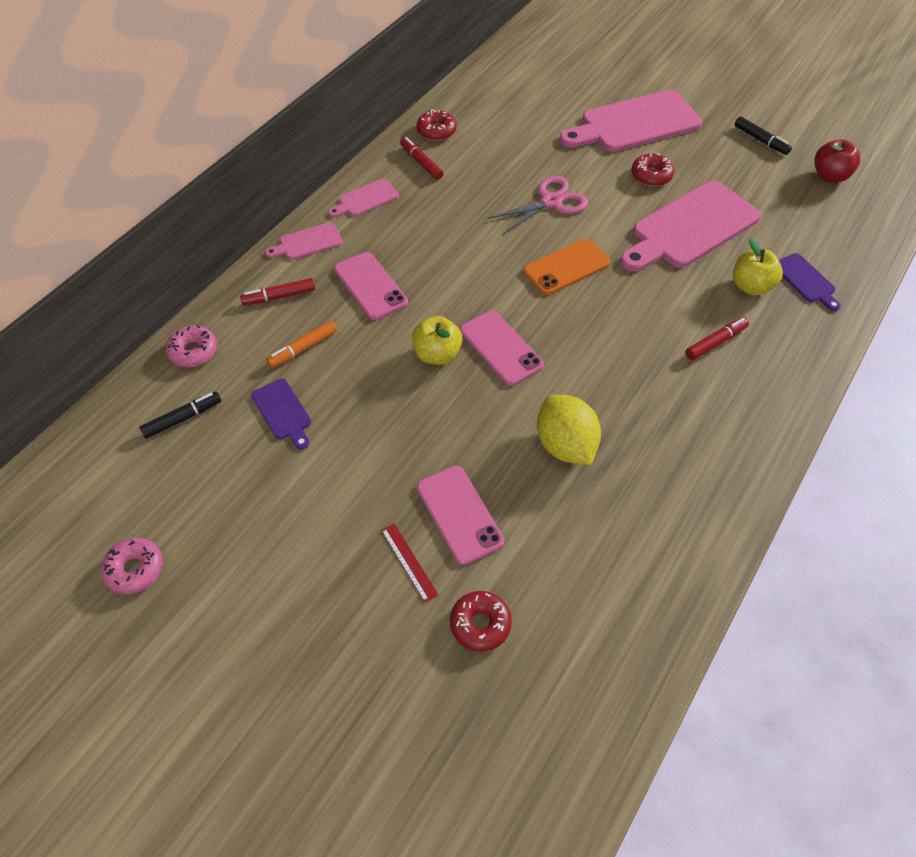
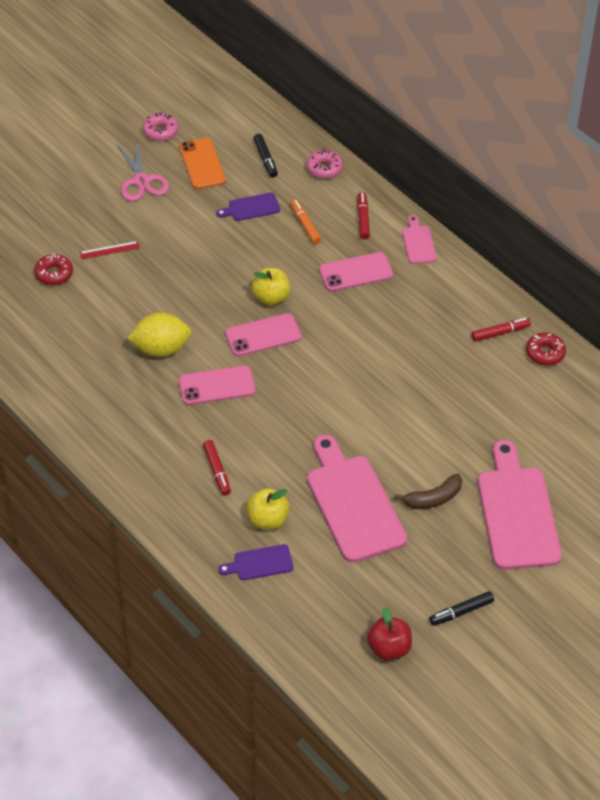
camera: 105 degrees right, 5 degrees down
(365, 199) = (461, 286): pink cutting board -> none
(459, 514) = (132, 281): pink phone -> pink phone (217, 386)
(551, 202) = (419, 412): pink scissors -> pink scissors (141, 181)
(566, 267) = (334, 399): orange phone -> orange phone (202, 164)
(651, 175) = (433, 498): red donut -> brown banana

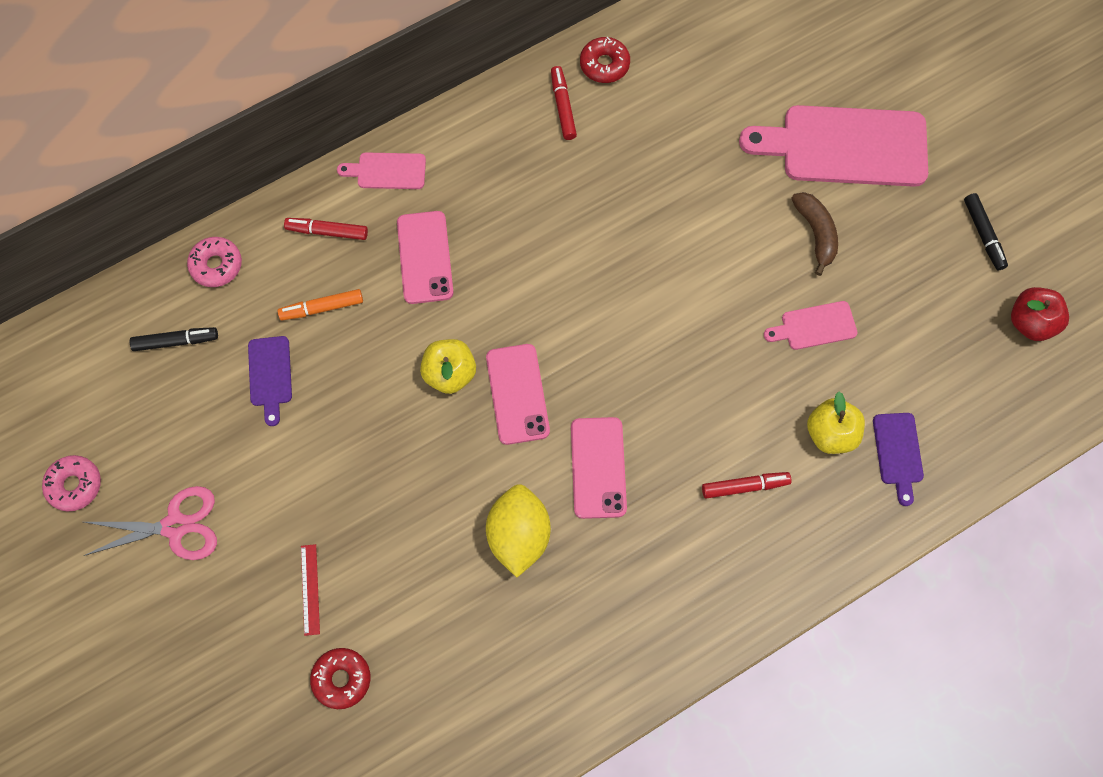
camera: 80 degrees left, 20 degrees up
(202, 164) = (162, 432): orange phone -> none
(353, 503) = (814, 326): pink cutting board -> pink cutting board, size x0.47

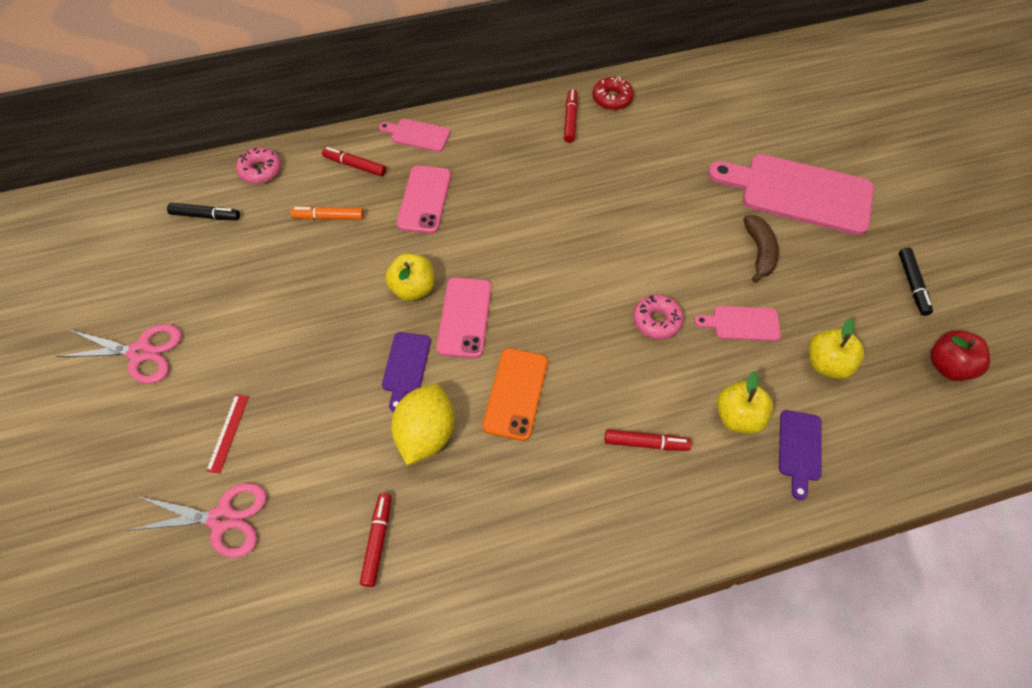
camera: 15 degrees right, 10 degrees down
(74, 485) = (78, 301): pink donut -> pink donut (656, 321)
(270, 375) = (267, 256): purple cutting board -> purple cutting board (405, 367)
(341, 679) = (222, 519): red donut -> pink scissors
(507, 658) = (377, 541): none -> red marker
(598, 467) = (516, 394): pink phone -> orange phone
(909, 351) = (826, 363): none -> yellow apple

